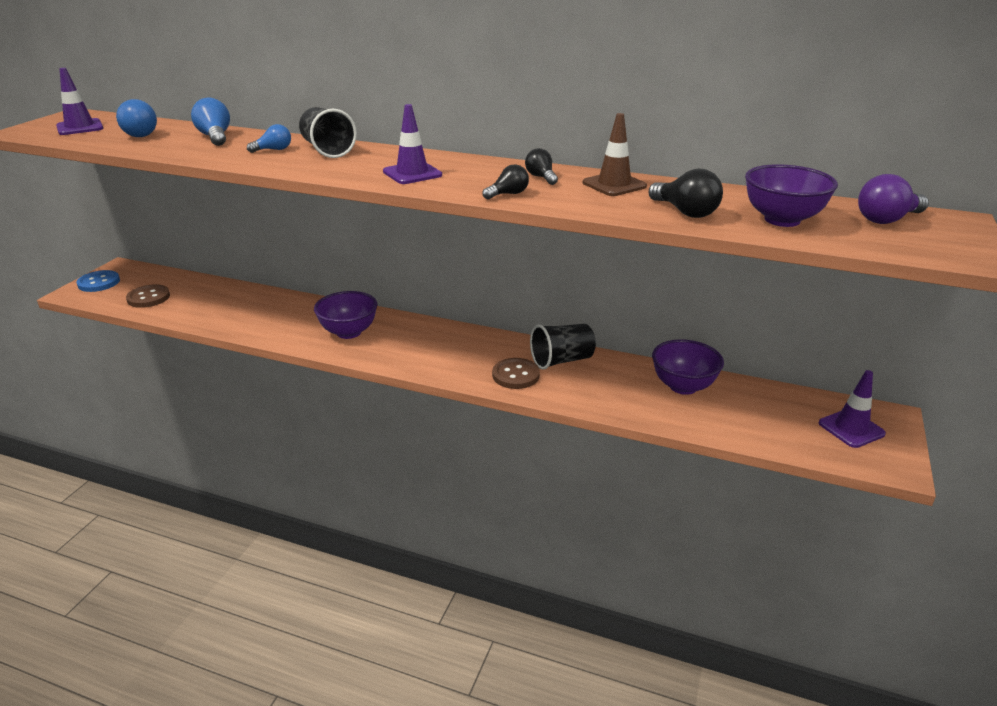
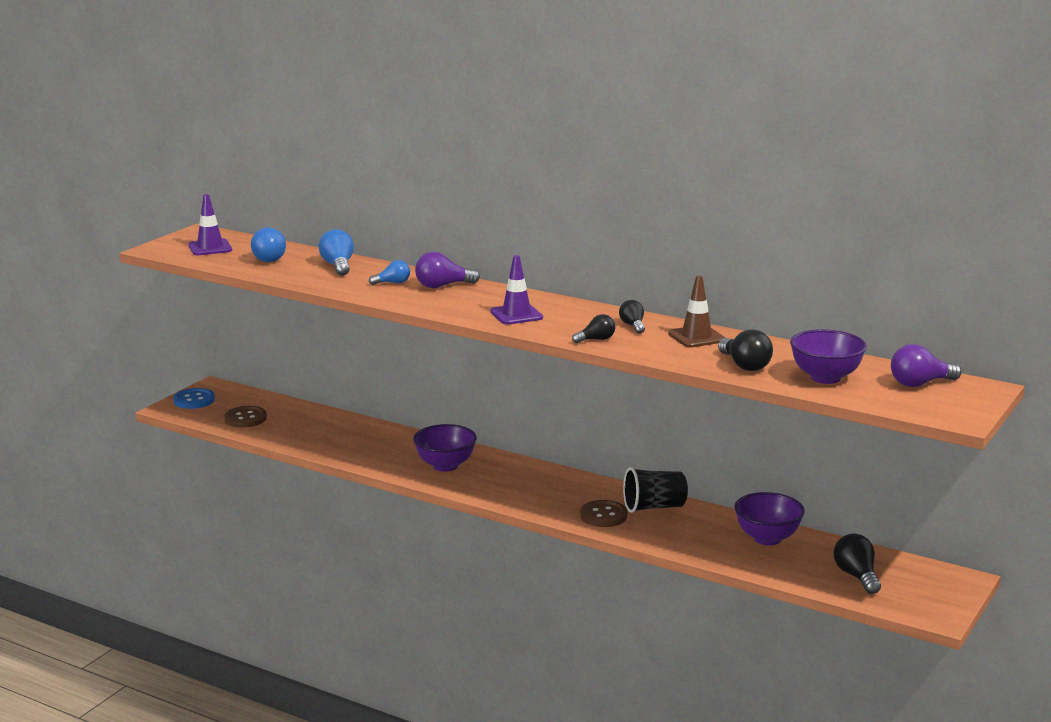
camera: 10 degrees right, 10 degrees down
(327, 150) = (442, 286): black cup -> purple light bulb
(789, 424) = (856, 576): none -> black light bulb
(851, 428) = (915, 585): purple traffic cone -> none

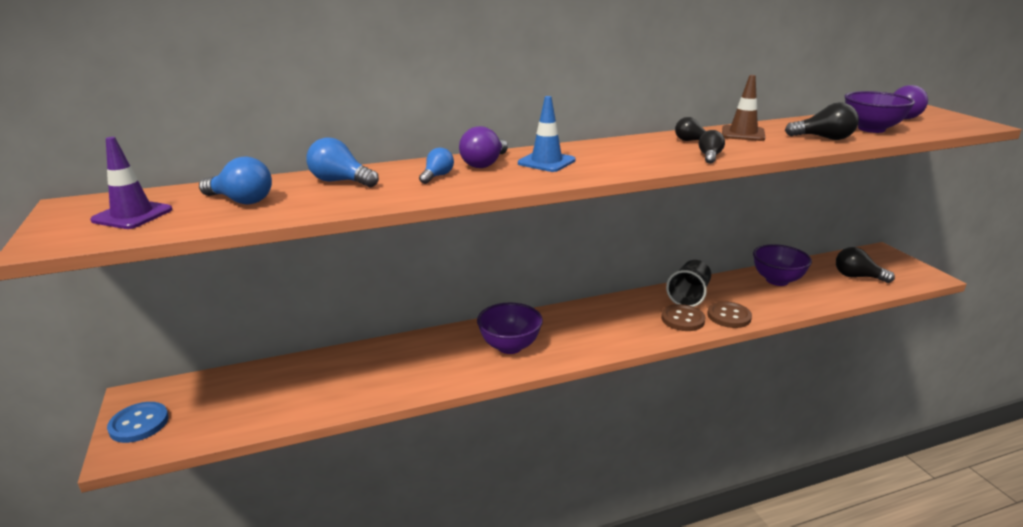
camera: 50 degrees left, 5 degrees up
(245, 418) = (242, 409): brown button -> brown button (729, 316)
(481, 299) = (546, 162): none -> blue traffic cone
(516, 315) = (607, 162): purple traffic cone -> none

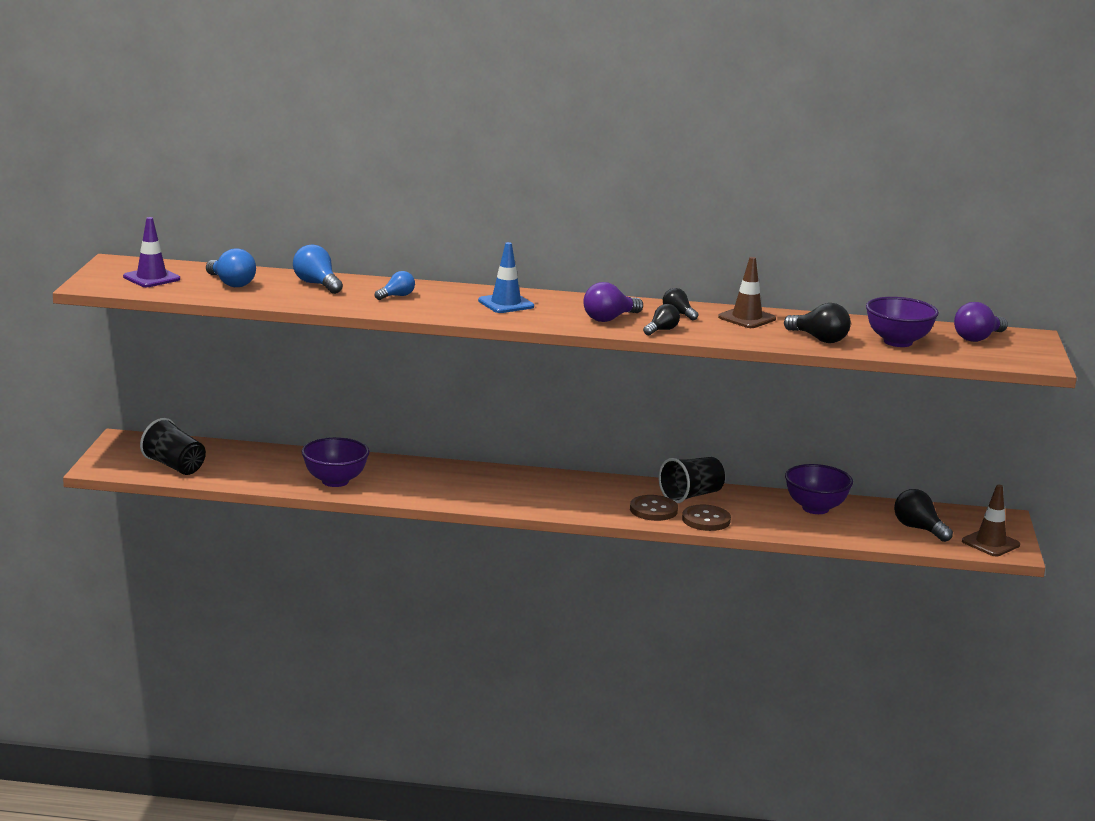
camera: 25 degrees right, 5 degrees down
(139, 424) = (118, 456): blue button -> none
(214, 417) = (174, 466): none -> black cup
(485, 164) = (451, 294): purple light bulb -> purple light bulb (609, 319)
(509, 346) = (456, 485): purple bowl -> purple bowl (335, 481)
(911, 274) = (990, 543): none -> brown traffic cone

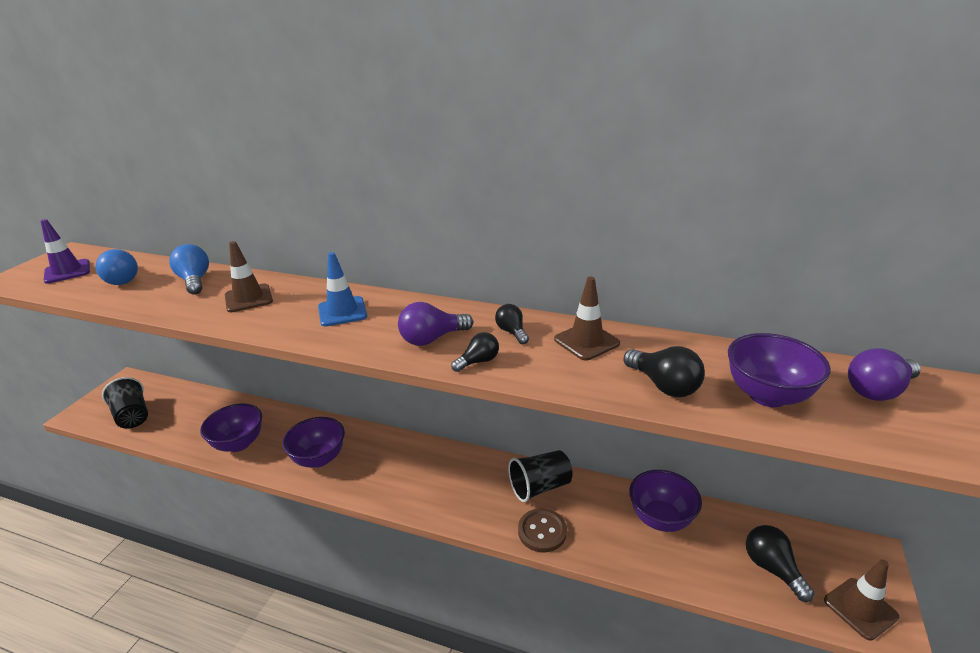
camera: 15 degrees right, 10 degrees up
(397, 296) = (248, 298): blue light bulb -> brown traffic cone
(440, 487) = (319, 458): none -> purple bowl
(653, 510) = (495, 509): brown button -> none

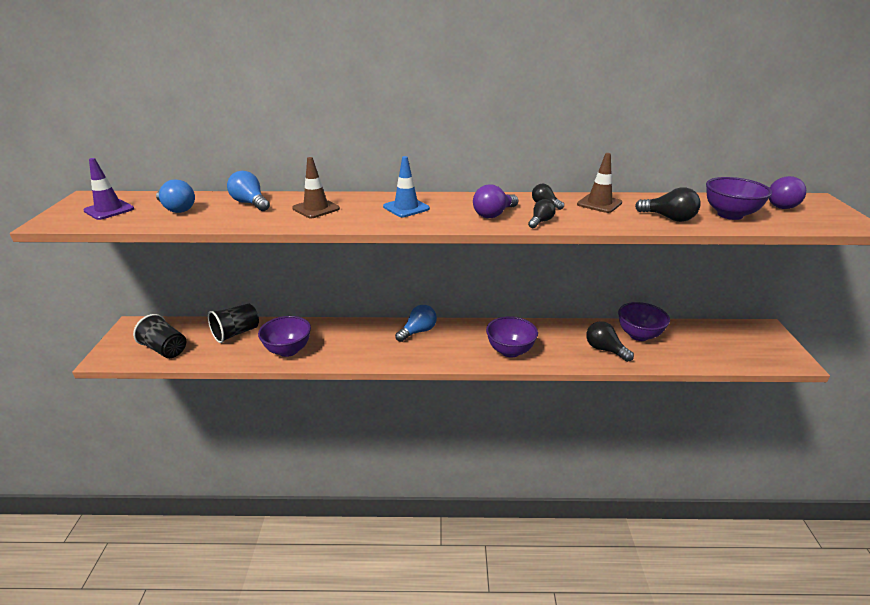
camera: 20 degrees left, 0 degrees up
(319, 458) = (367, 347): purple bowl -> purple bowl (510, 351)
(387, 448) = (418, 331): none -> blue light bulb
(540, 487) = (549, 333): black cup -> black cup (236, 333)
(542, 531) = (568, 357): brown button -> none
(772, 568) = (719, 347): black light bulb -> black light bulb (605, 349)
(860, 608) = (777, 355): brown traffic cone -> none

